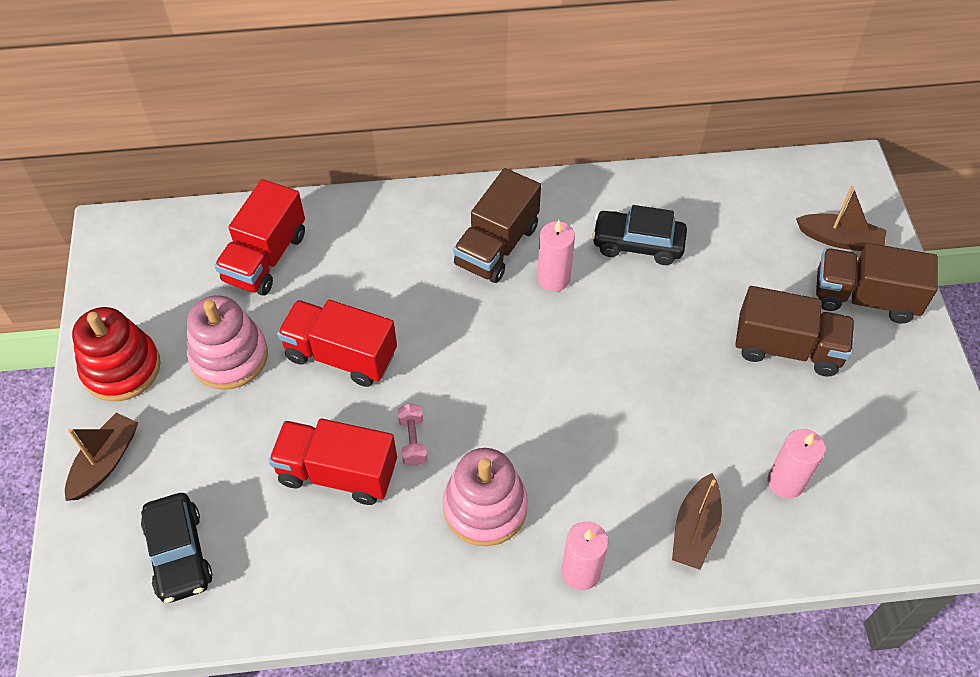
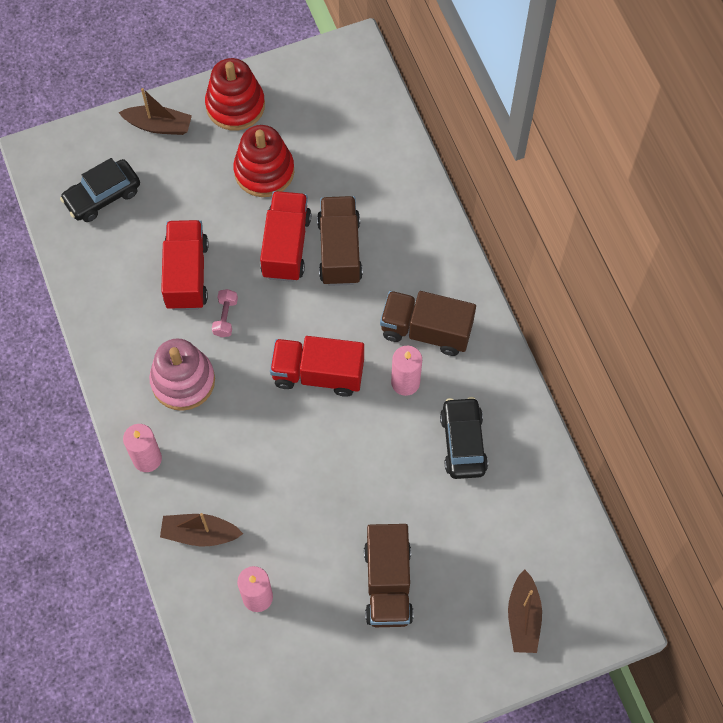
camera: 75 degrees right, 10 degrees up
(229, 357) = (264, 171): pink stacking toy -> red stacking toy
(266, 258) = (361, 164): red truck -> red truck (318, 374)
(413, 440) = (225, 317): pink dumbbell -> pink dumbbell turned 60 degrees counterclockwise
(864, 298) = (461, 645): brown truck -> brown truck (339, 250)

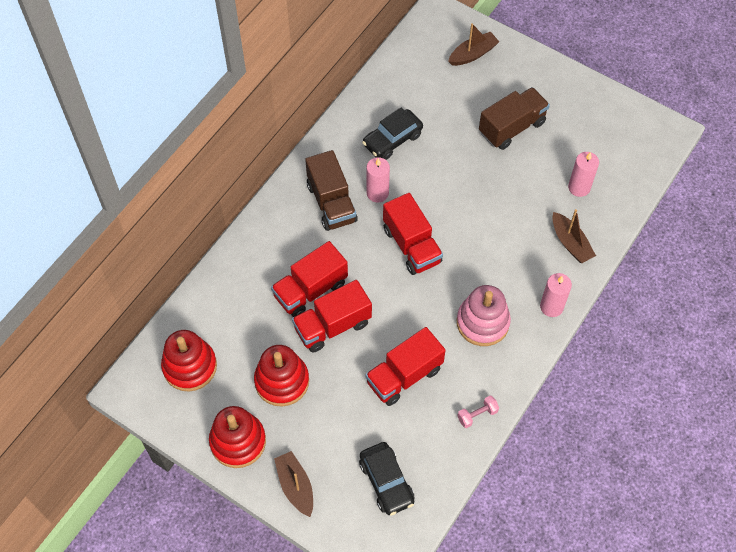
camera: 125 degrees left, 5 degrees down
(102, 196) = (386, 482): black car -> black car turned 45 degrees clockwise
(225, 317) = (416, 328): pink dumbbell -> pink dumbbell (477, 415)
(338, 107) = (190, 366): none -> red stacking toy
(339, 250) = (310, 290): brown truck -> red truck

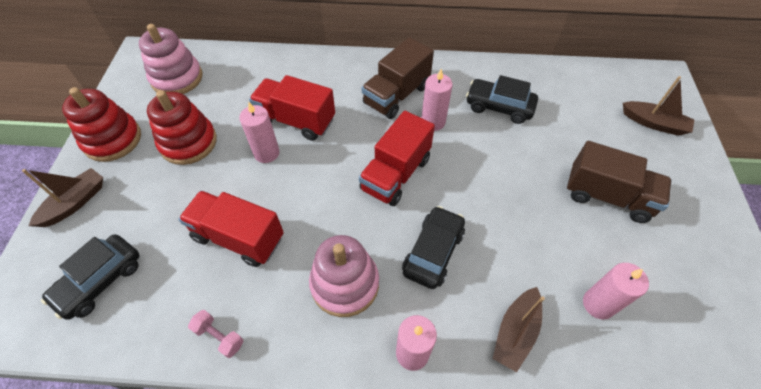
camera: 60 degrees right, 5 degrees down
(190, 366) = (177, 78): red stacking toy -> pink stacking toy
(332, 326) = (266, 153): red truck -> pink candle
(490, 257) = (433, 252): none -> black car

